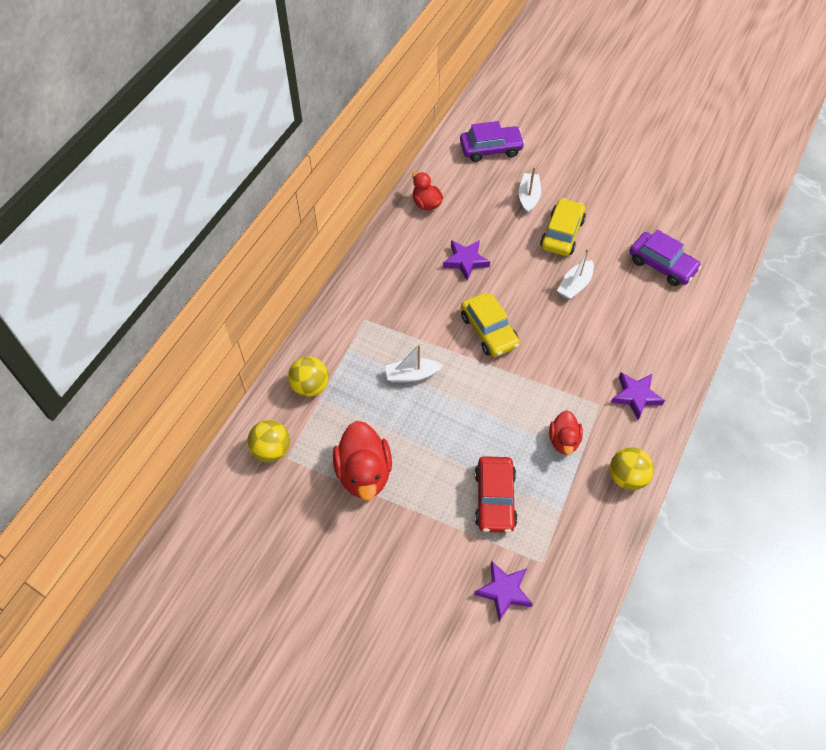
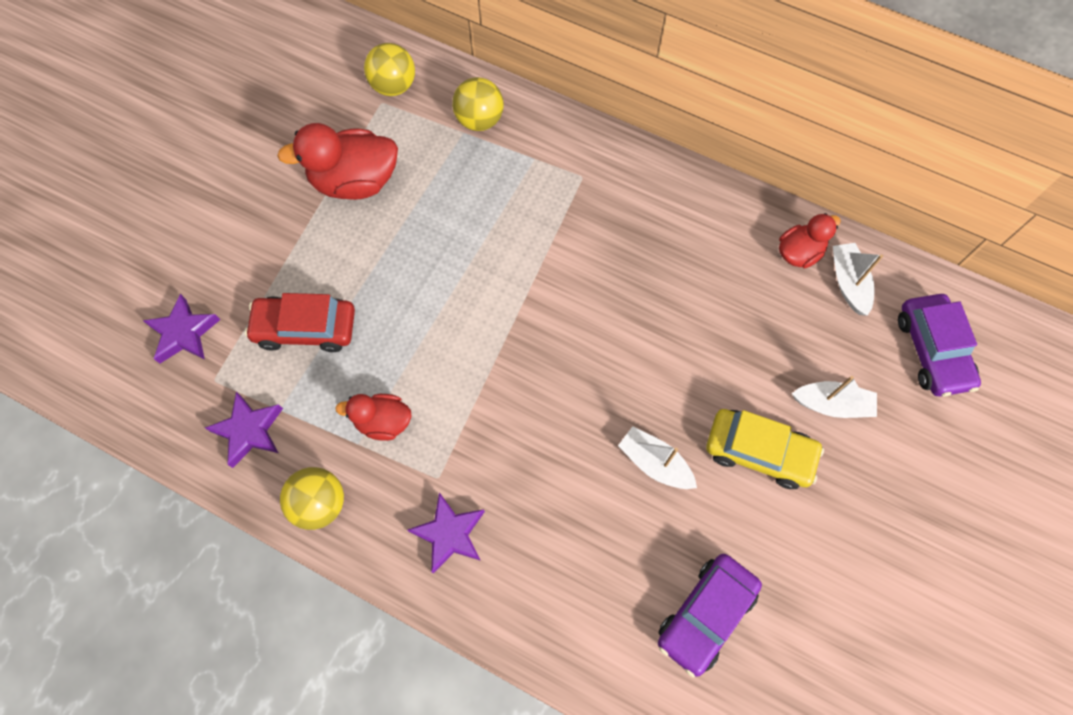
camera: 90 degrees right, 10 degrees up
(412, 375) = (493, 233): white boat -> white boat (848, 283)
(465, 261) = (691, 305): purple star -> purple star (249, 431)
(489, 331) = (566, 332): yellow car -> none

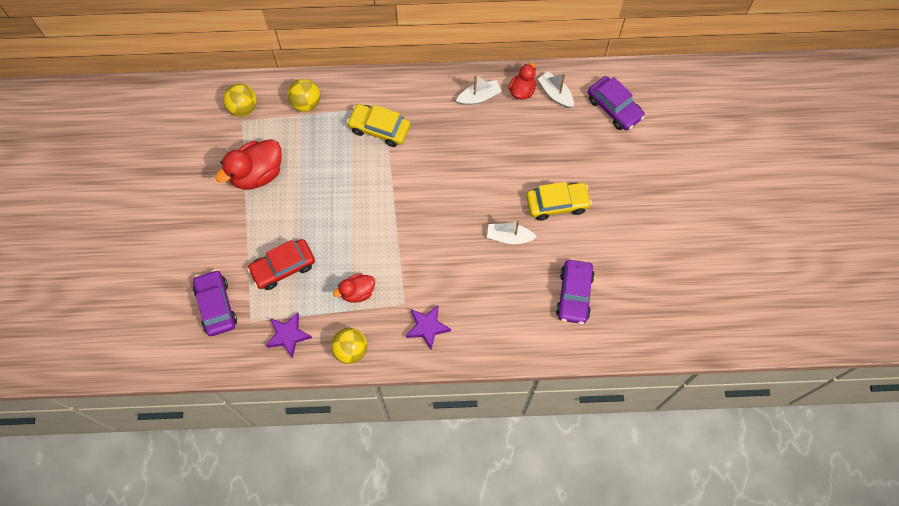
camera: 30 degrees left, 0 degrees up
(184, 333) = (216, 306): purple star -> purple car
(558, 204) = (379, 128): none -> yellow car
(832, 404) = (580, 161): white boat -> white boat (479, 97)

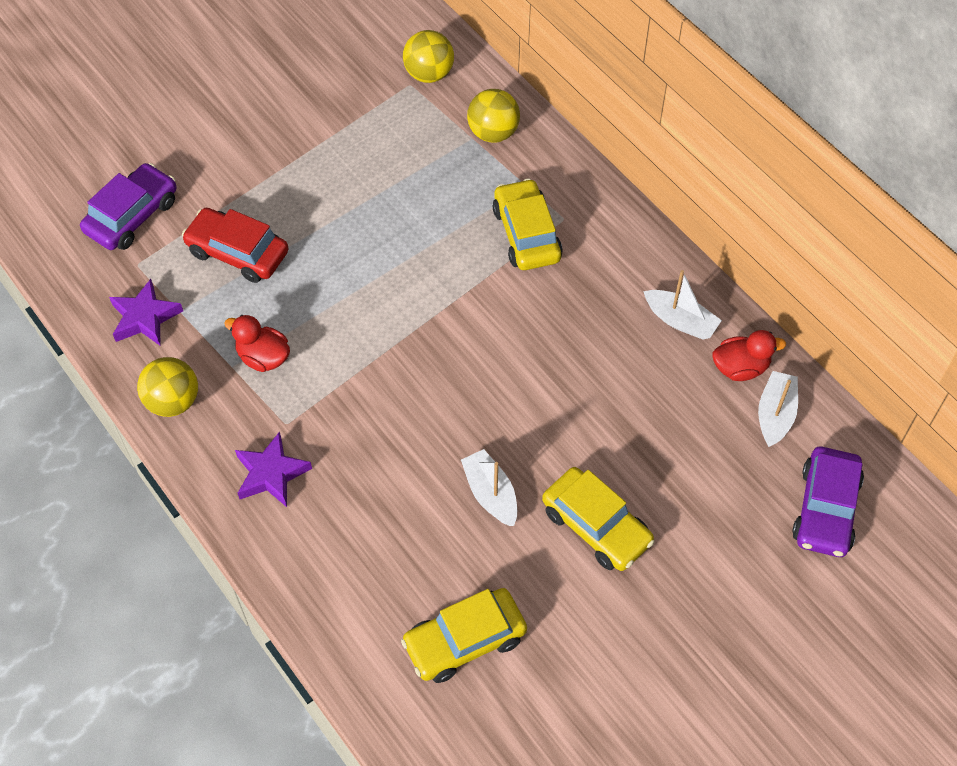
camera: 55 degrees right, 10 degrees down
(257, 174) = (348, 145): red duck -> none
(574, 295) = (465, 641): purple car -> yellow car

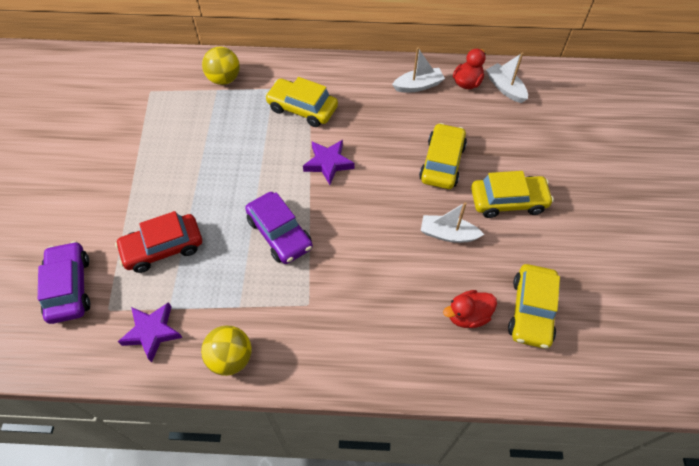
camera: 50 degrees left, 0 degrees up
(263, 357) = (250, 285): red duck -> red duck (467, 315)
(271, 474) = (335, 336): purple star -> purple star (328, 163)
(429, 74) = (154, 79): yellow ball -> none
(586, 422) = (442, 163): none -> yellow car
(825, 509) = (574, 106): purple car -> purple car (280, 233)

